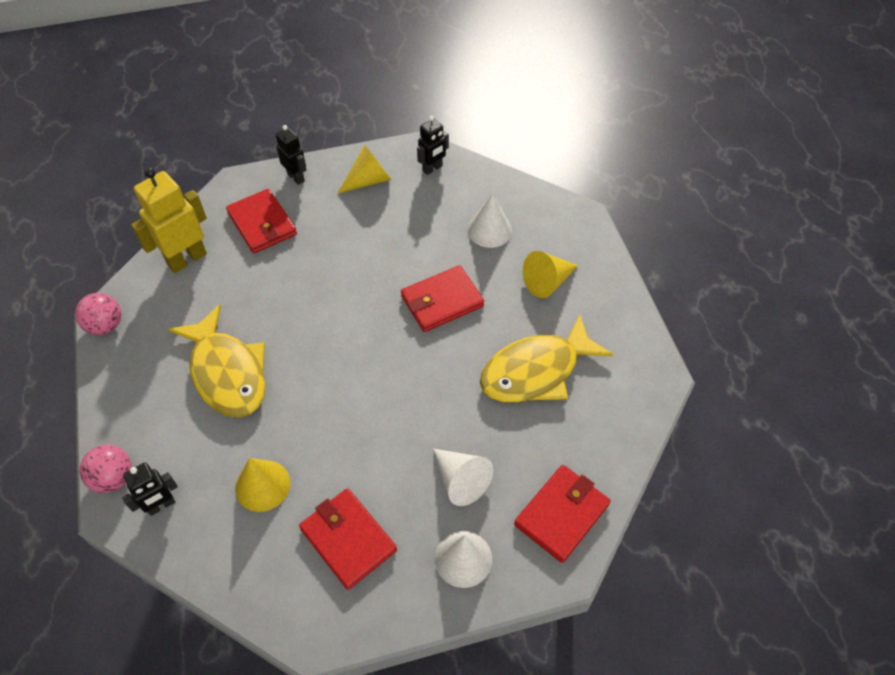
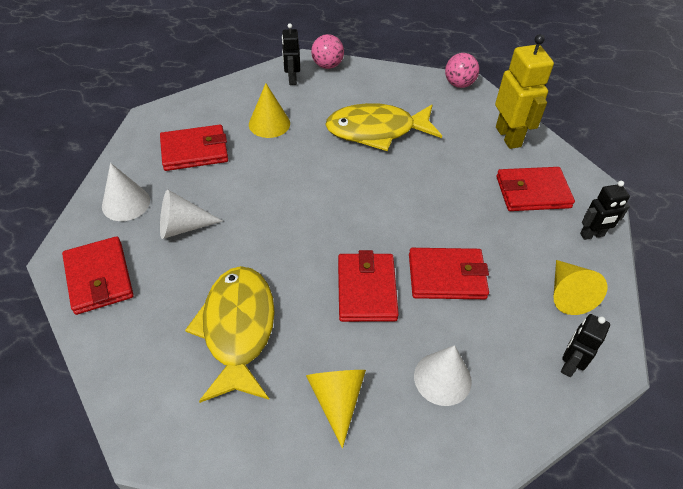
camera: 115 degrees right, 5 degrees down
(395, 254) = (446, 276): none -> red wallet
(432, 168) = (569, 364): black robot -> black robot turned 45 degrees clockwise

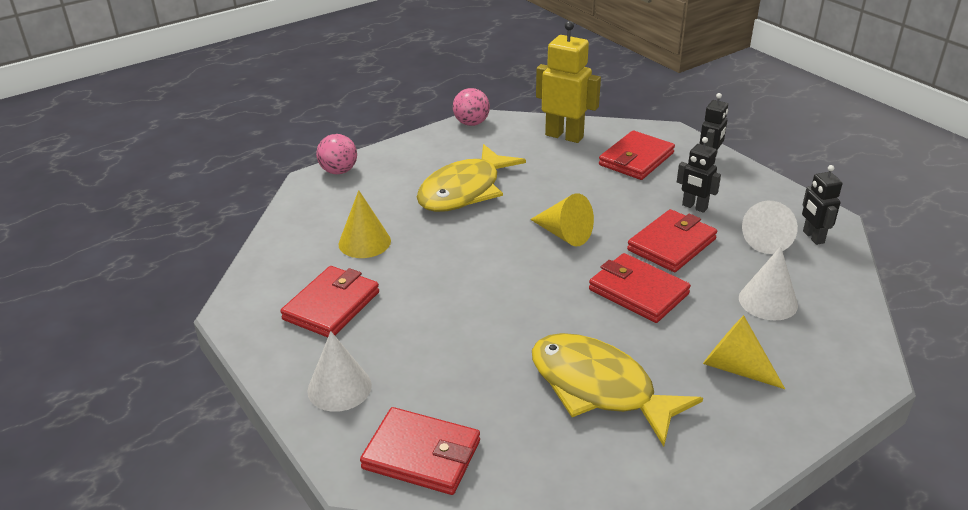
camera: 45 degrees left, 15 degrees down
(182, 227) = (427, 363): white cone -> white cone (769, 240)
(292, 79) = (324, 199): black robot -> black robot (694, 207)
(568, 294) = (751, 201): yellow cone -> yellow cone (564, 234)

